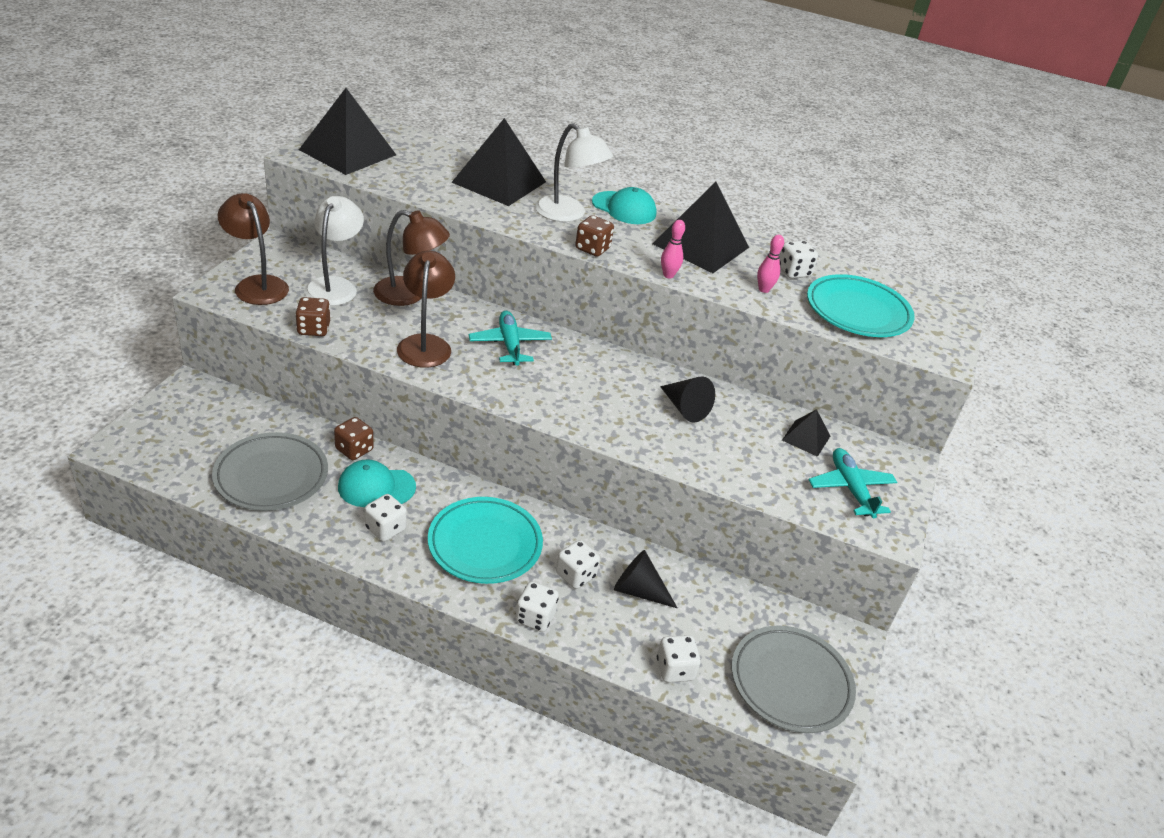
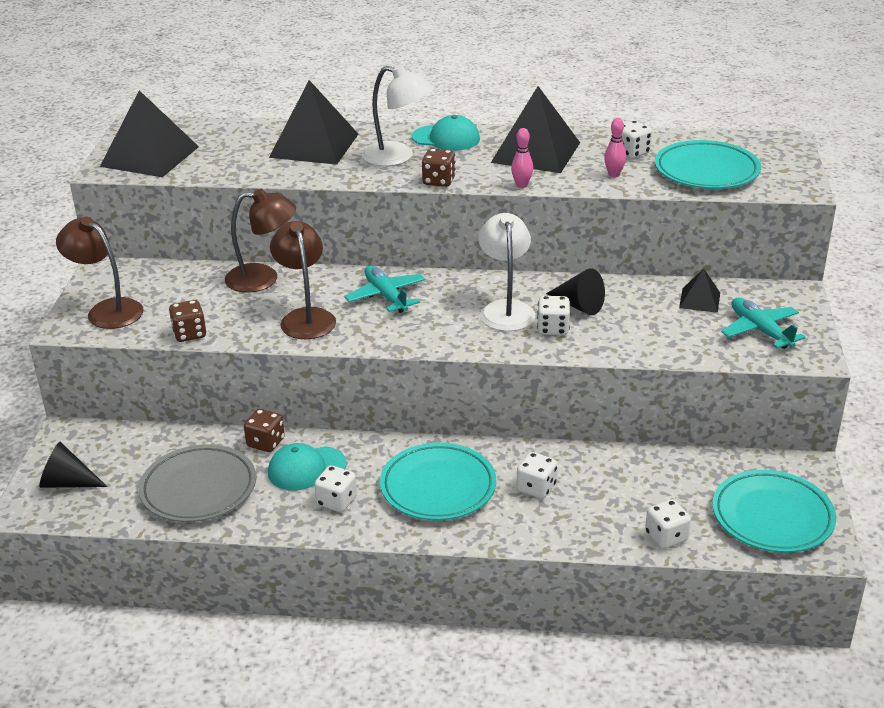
camera: 10 degrees left, 5 degrees down
(335, 286) = (185, 290): white lamp -> white lamp (506, 309)
(535, 617) = (518, 533): white dice -> white dice (553, 329)
(639, 591) = (600, 483): black cone -> black cone (68, 483)
(790, 683) = (772, 517): grey plate -> turquoise plate

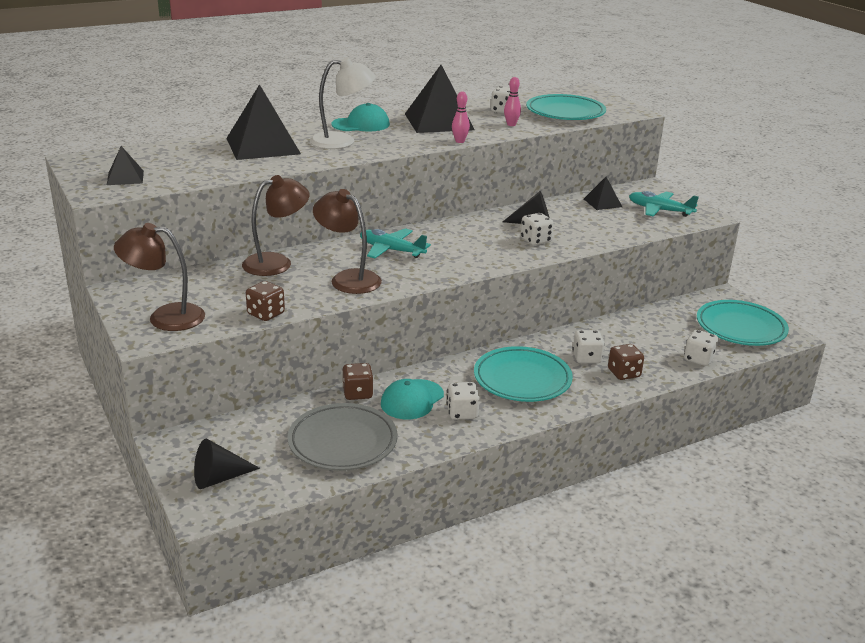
camera: 35 degrees left, 5 degrees down
(150, 156) = (125, 177): black pyramid -> black pyramid, size x0.49
(439, 181) = (397, 149): brown dice -> brown dice (624, 373)
(506, 309) = (488, 237): white lamp -> none

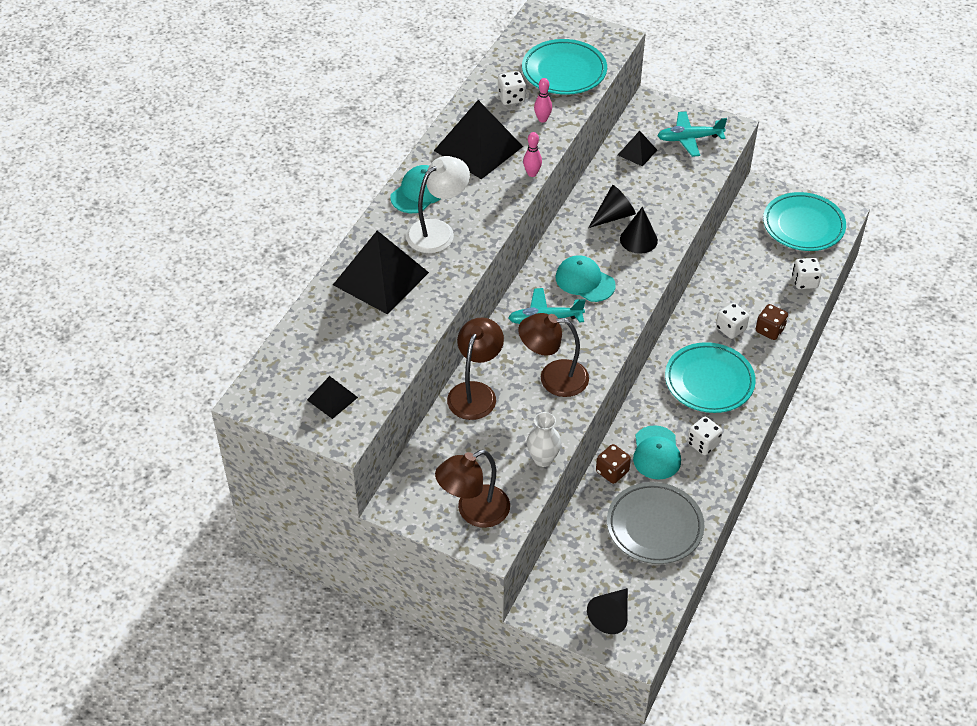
camera: 35 degrees left, 20 degrees up
(266, 314) = (543, 459): brown dice -> white vase
(456, 244) = (585, 281): none -> turquoise cap
(535, 240) = (638, 239): white dice -> black cone

